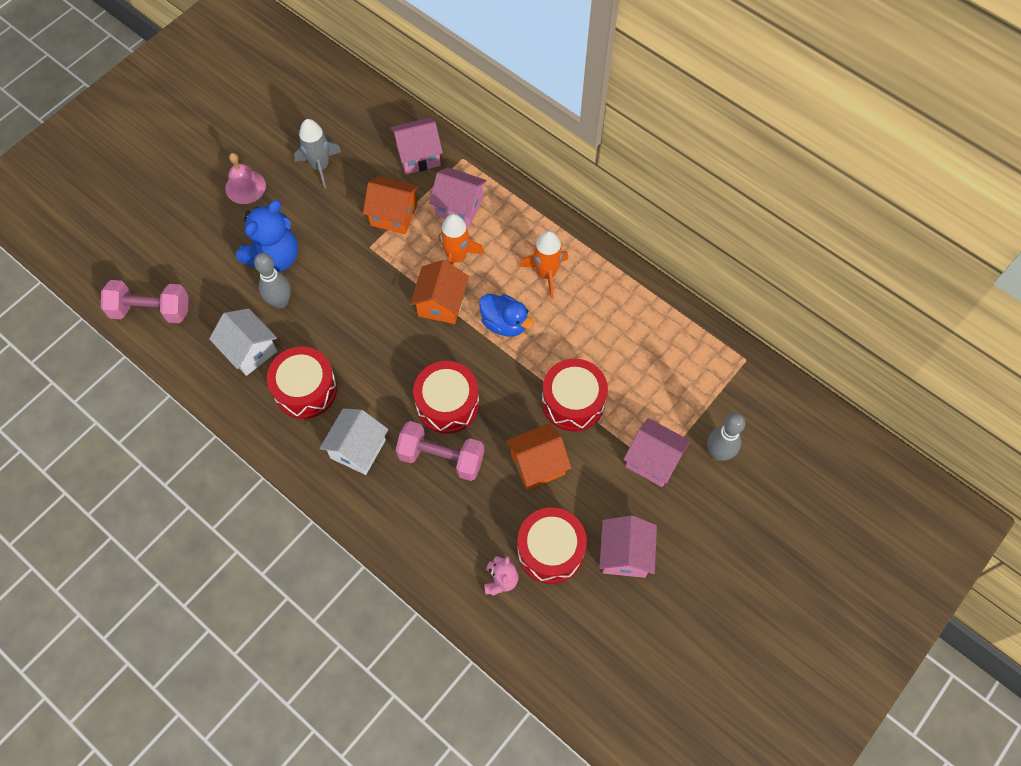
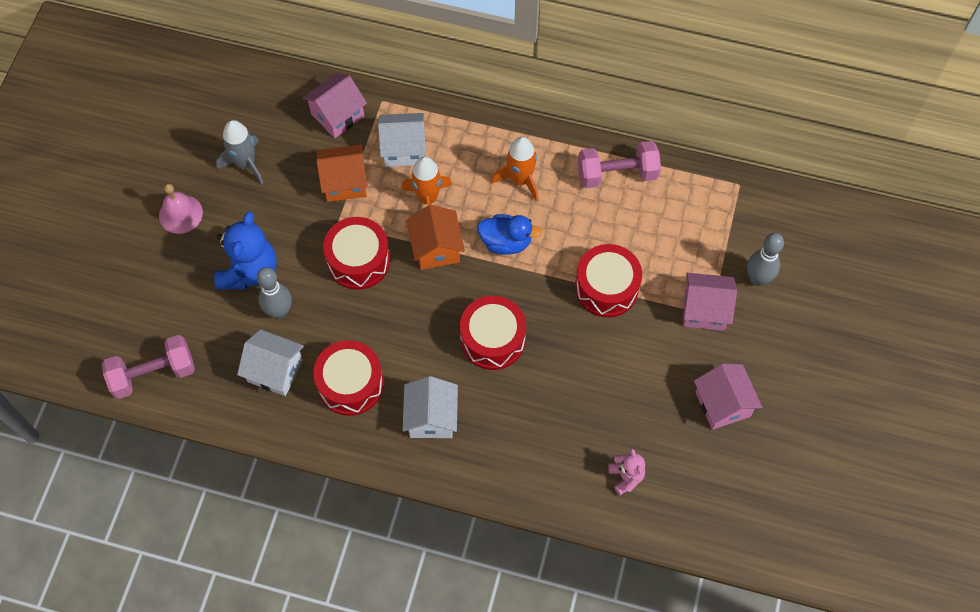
camera: 25 degrees left, 0 degrees up
(441, 458) = (513, 391): pink dumbbell -> pink dumbbell (617, 174)
(459, 207) = (404, 149): pink house -> white house
(537, 464) = (604, 359): orange house -> none
(550, 550) = (656, 430): red drum -> red drum (358, 261)

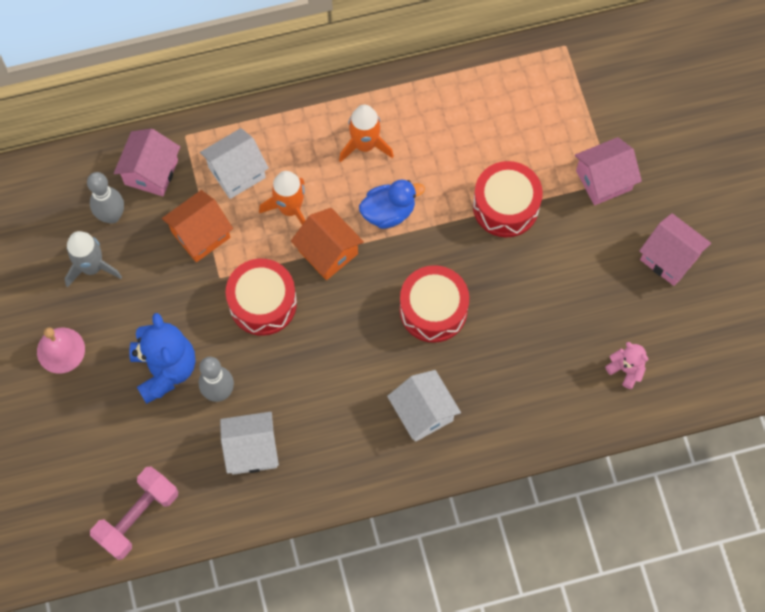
camera: 30 degrees left, 5 degrees up
(350, 384) = (330, 423): red drum -> none
(617, 174) = (450, 93): pink dumbbell -> none
(757, 279) = (633, 126): grey bowling pin -> grey bowling pin (112, 216)

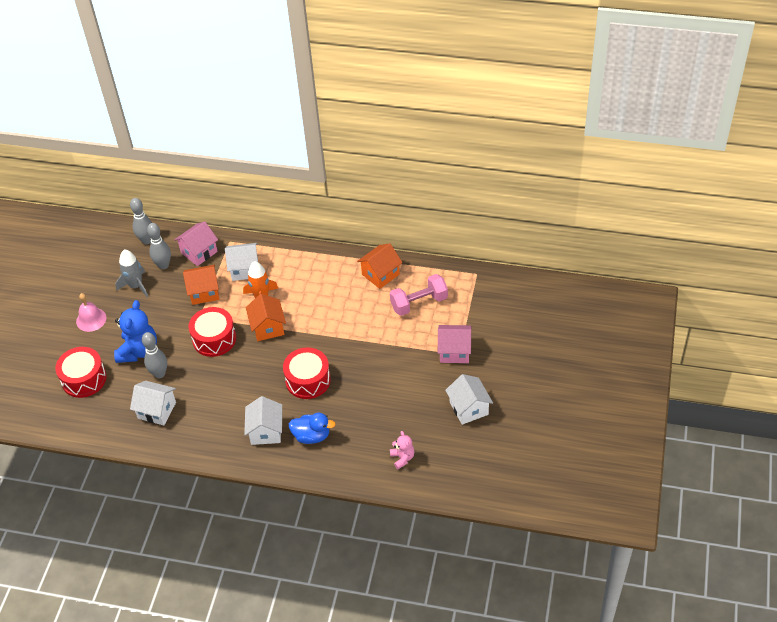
camera: 30 degrees right, 20 degrees down
(59, 185) = (147, 240): none -> grey bowling pin
(138, 517) = (72, 418): pink dumbbell -> pink dumbbell (419, 303)
(365, 145) = (325, 282): orange rocket -> none
(388, 212) = (316, 320): blue duck -> blue duck (312, 436)
(435, 101) = (380, 274): none -> orange house
(505, 206) = (386, 343): red drum -> red drum (84, 379)
(669, 258) = (469, 408): pink house -> white house

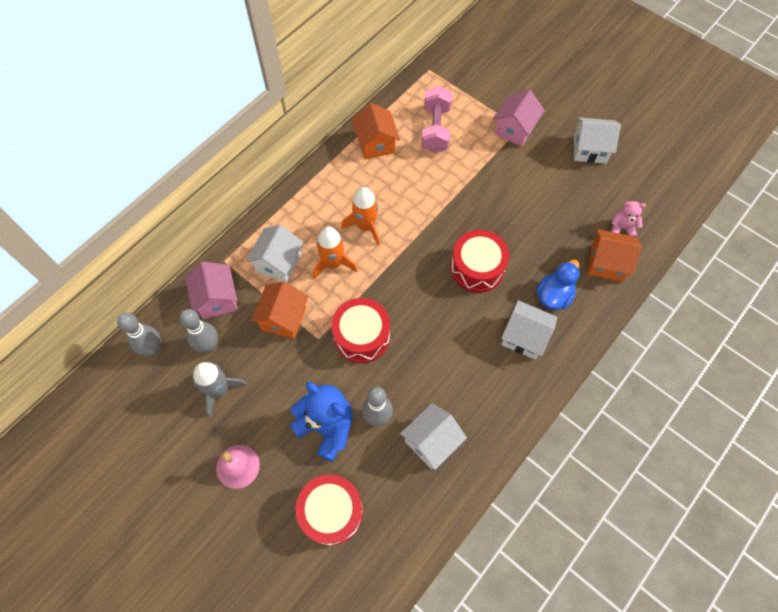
camera: 65 degrees left, 15 degrees up
(268, 327) = (380, 275): orange house -> orange house (606, 263)
(303, 301) = (365, 226): none -> orange rocket

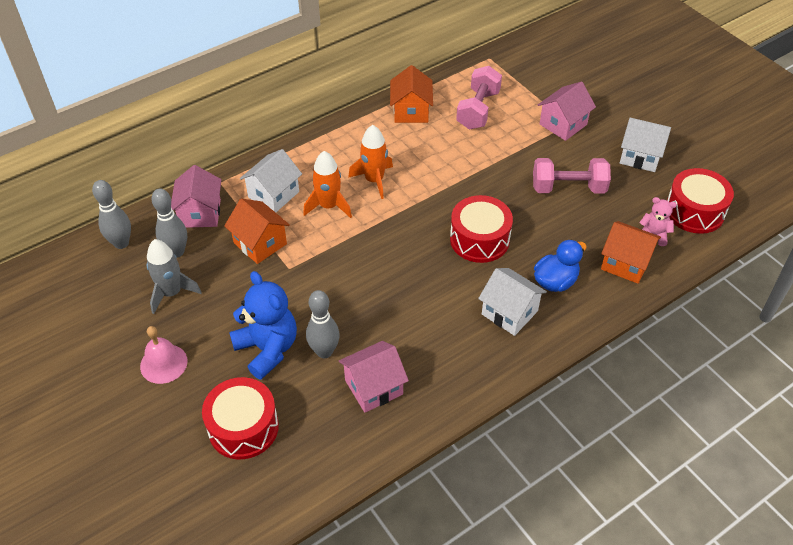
camera: 15 degrees right, 15 degrees down
(283, 318) = (260, 243): orange house -> orange house turned 75 degrees counterclockwise
(361, 336) = (334, 275): red drum -> red drum (694, 211)
(431, 441) = (374, 387): white house -> pink house
(538, 196) = (568, 188): none -> pink dumbbell

